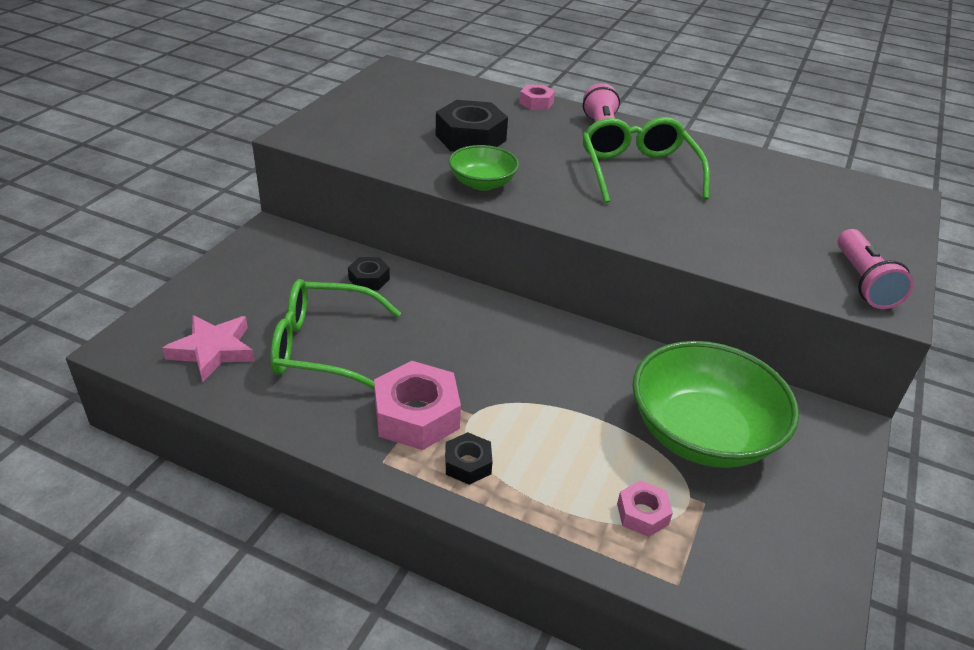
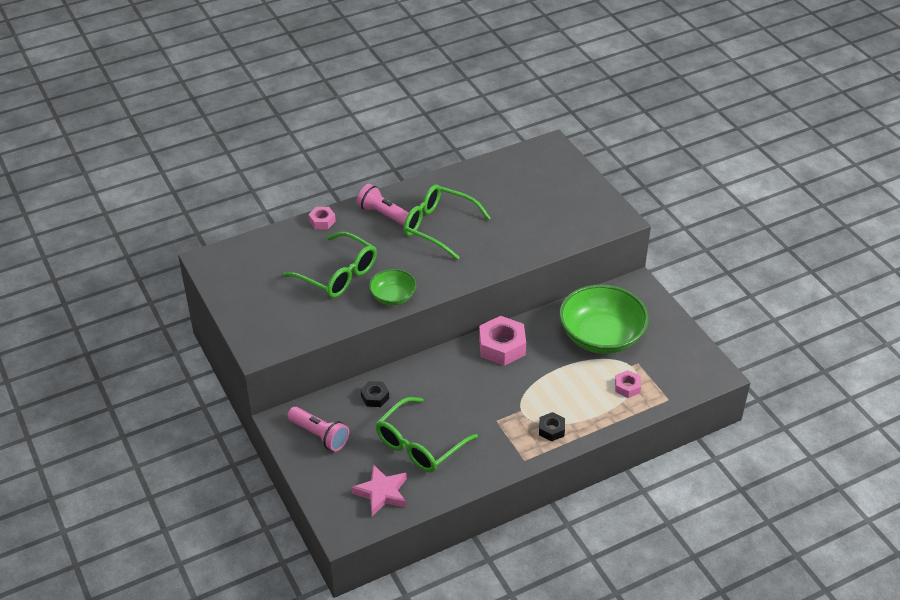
camera: 50 degrees left, 5 degrees up
(417, 415) = (504, 432): pink nut -> pink nut (502, 346)
(470, 138) = (337, 274): black nut -> green glasses
(863, 282) = (598, 214): pink flashlight -> pink flashlight (319, 435)

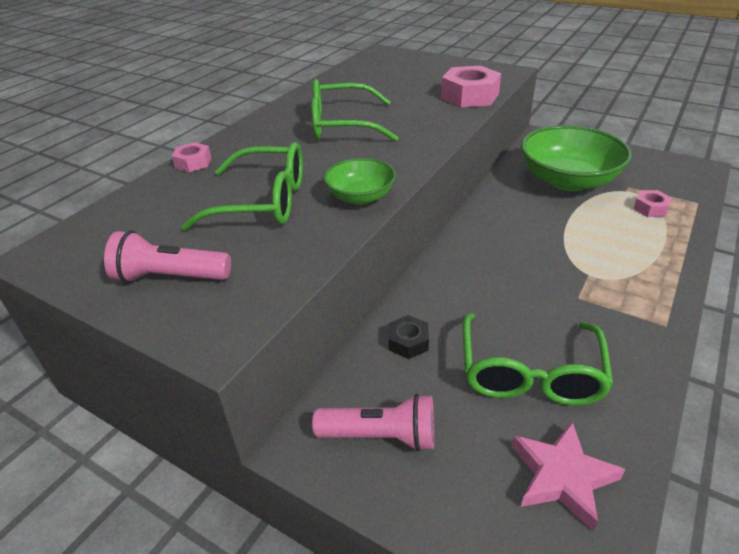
camera: 30 degrees left, 5 degrees down
(384, 215) = (268, 135): pink flashlight -> pink flashlight (170, 277)
(502, 346) = (490, 225): pink nut -> pink nut (469, 96)
(551, 430) = (645, 278): black nut -> none

